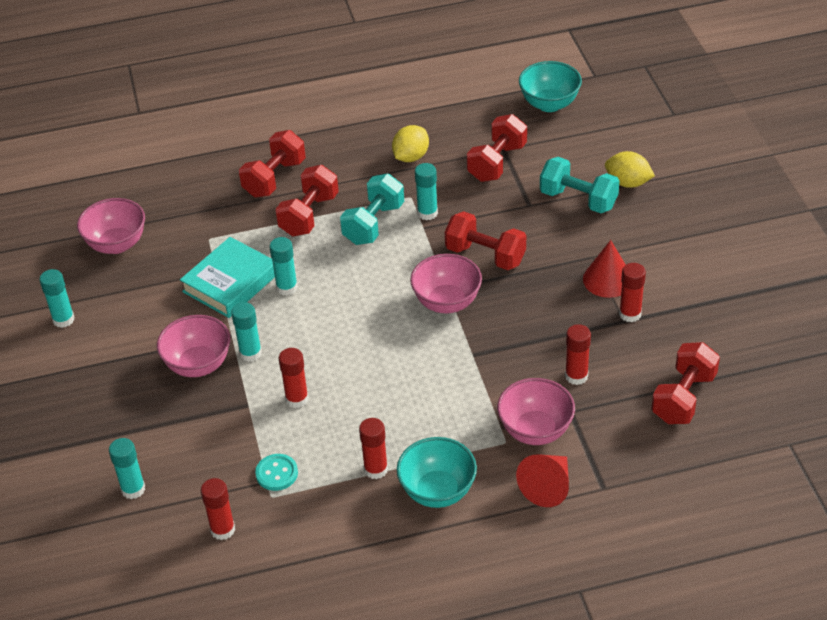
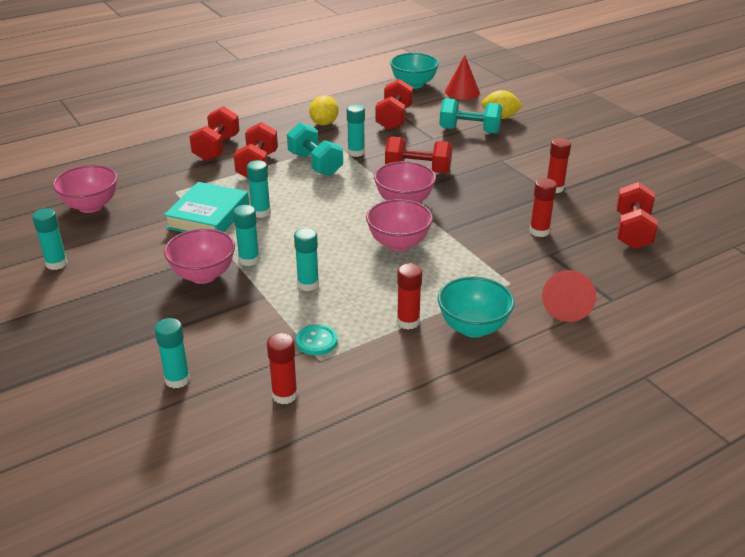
camera: 20 degrees left, 10 degrees down
(297, 399) = (308, 284): red glue stick -> turquoise glue stick
(373, 224) = (315, 164): turquoise dumbbell -> turquoise dumbbell turned 45 degrees counterclockwise
(535, 431) = (530, 271): pink bowl -> pink bowl (398, 243)
(607, 279) = (523, 171): red cone -> red cone (462, 92)

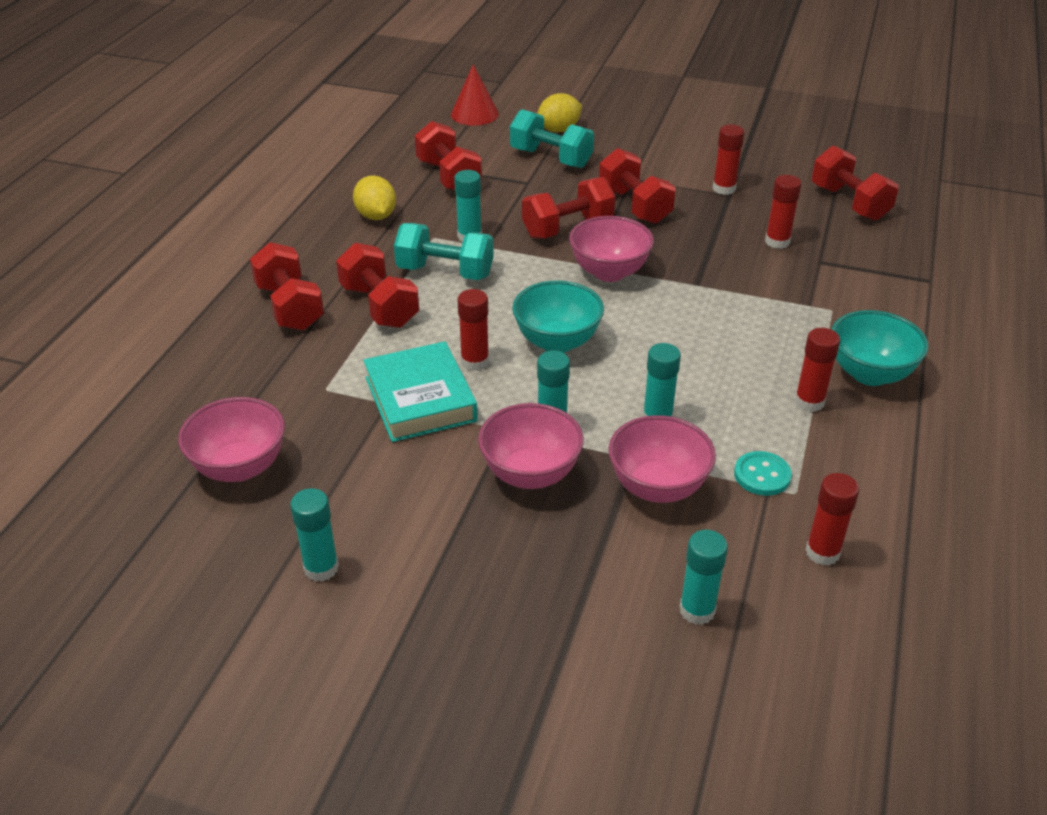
camera: 40 degrees left, 5 degrees up
(261, 212) = (475, 362): turquoise glue stick -> red glue stick
(398, 243) = (674, 322): pink bowl -> pink bowl (657, 487)
(413, 84) = (407, 125): turquoise bowl -> turquoise bowl (557, 342)
(469, 130) = (551, 158): turquoise dumbbell -> turquoise dumbbell turned 60 degrees clockwise
(478, 175) = (634, 206): none -> red dumbbell
(566, 307) = (908, 308): red cone -> none

